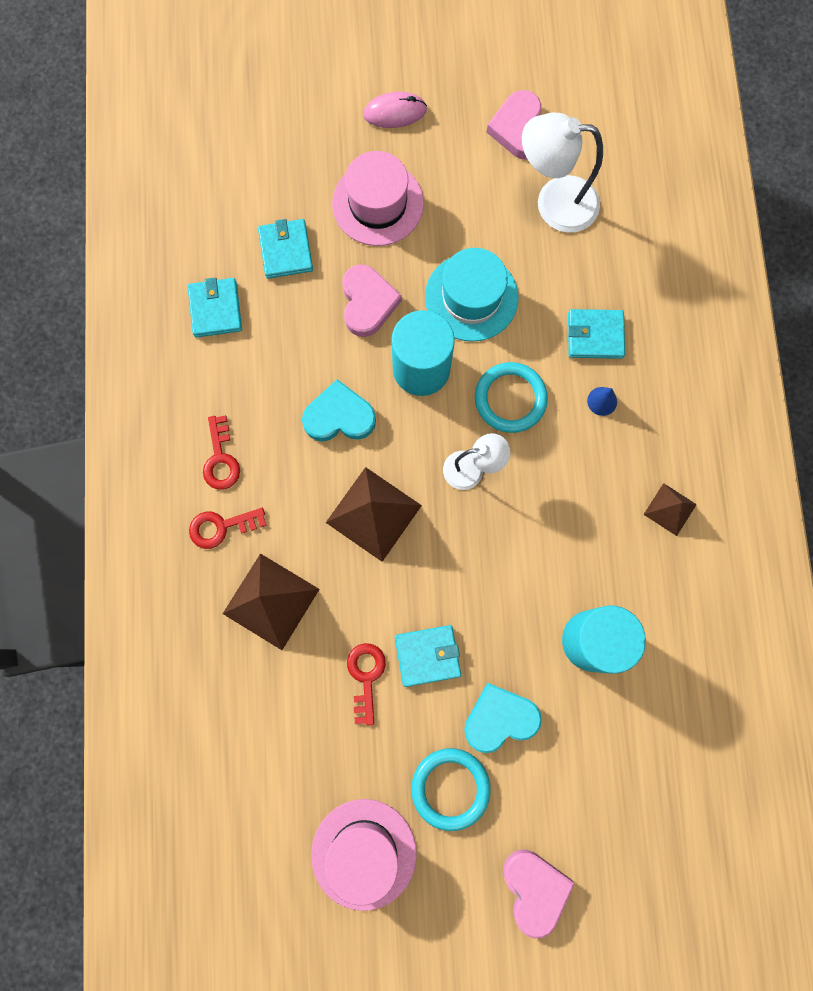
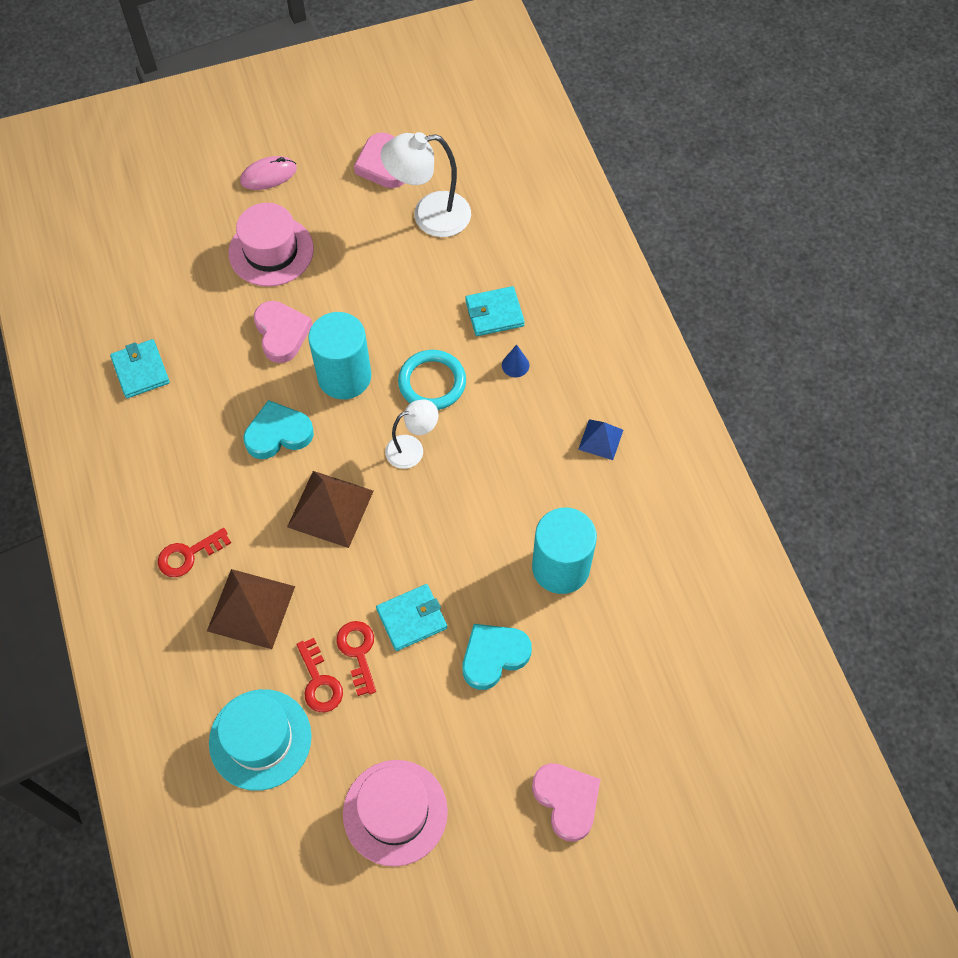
camera: 15 degrees left, 15 degrees down
(220, 459) = (174, 496): red key -> red key (319, 682)
(286, 250) = (195, 307): turquoise wallet -> none
(450, 788) = (463, 730): turquoise ring -> none
(471, 297) = (375, 307): turquoise hat -> turquoise hat (260, 739)
(670, 509) = (601, 439): brown pyramid -> blue pyramid

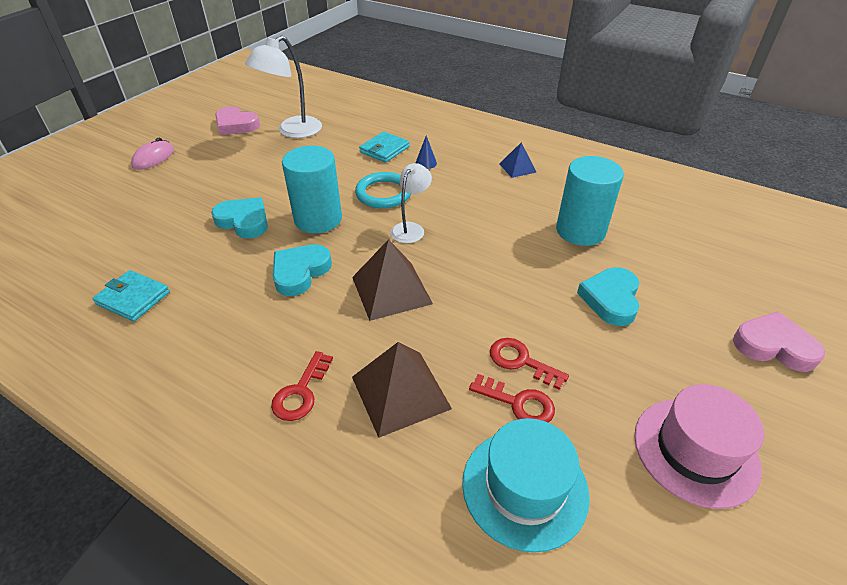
camera: 40 degrees left, 20 degrees down
(271, 251) = (192, 188): pink hat -> none
(281, 333) = (244, 221): pink heart -> turquoise heart
(411, 618) = (530, 315): turquoise wallet -> none

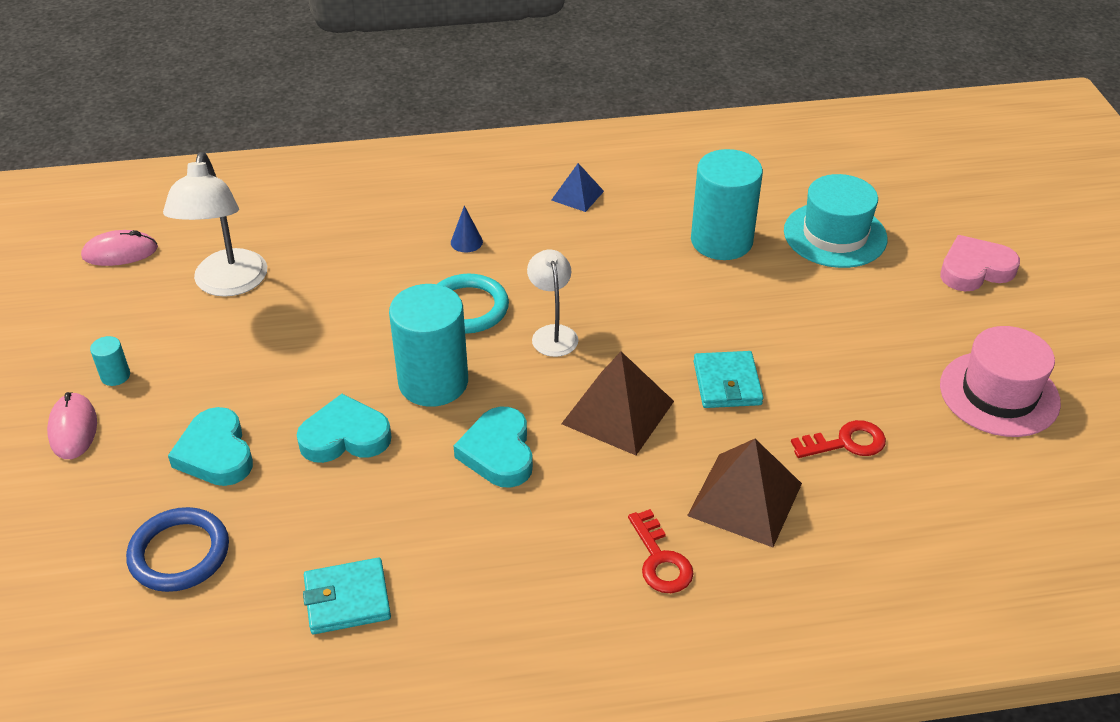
camera: 40 degrees left, 0 degrees up
(109, 231) = (179, 553): none -> blue ring
(198, 146) = (115, 376): none -> turquoise cylinder
(236, 125) = (124, 316): pink heart -> none
(271, 101) = (120, 252): none -> pink mouse
(384, 150) = (392, 249): turquoise wallet -> turquoise wallet (727, 383)
(521, 361) = (809, 405): red key -> none
(524, 487) = (919, 503): turquoise hat -> turquoise hat (835, 235)
(611, 299) = (819, 300): turquoise heart -> turquoise heart (216, 453)

